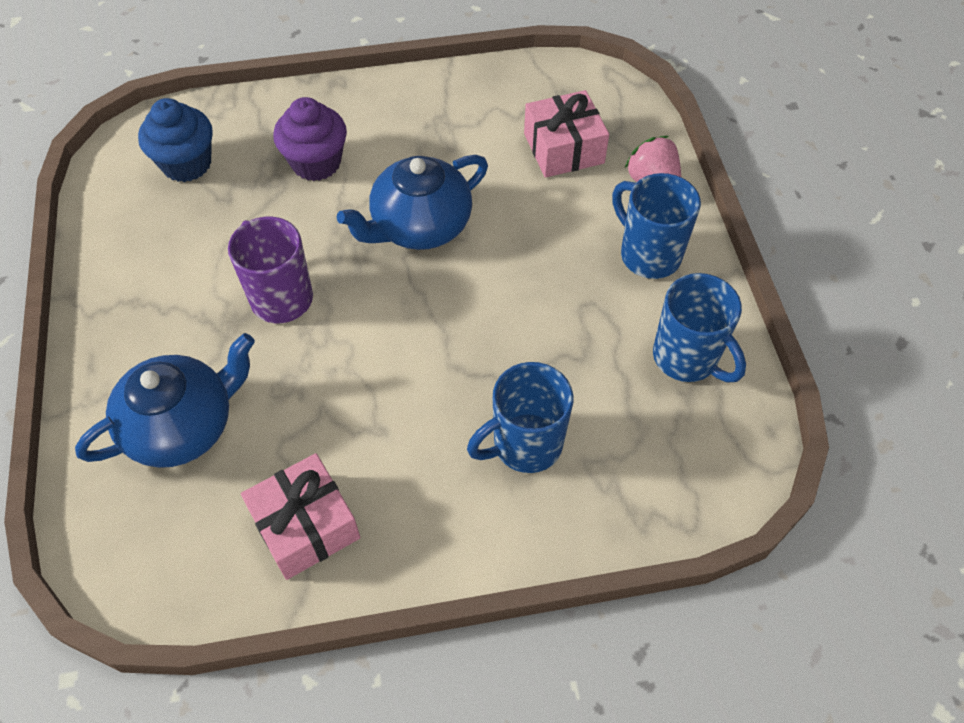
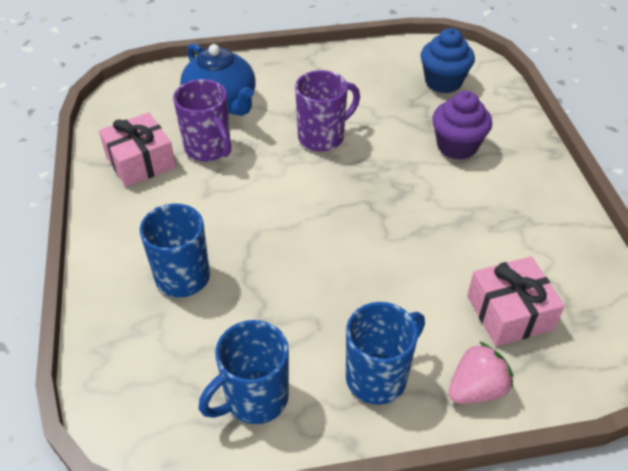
camera: 90 degrees right, 10 degrees down
(287, 435) = (208, 149): none -> purple mug
(419, 226) = (397, 209): blue teapot -> none

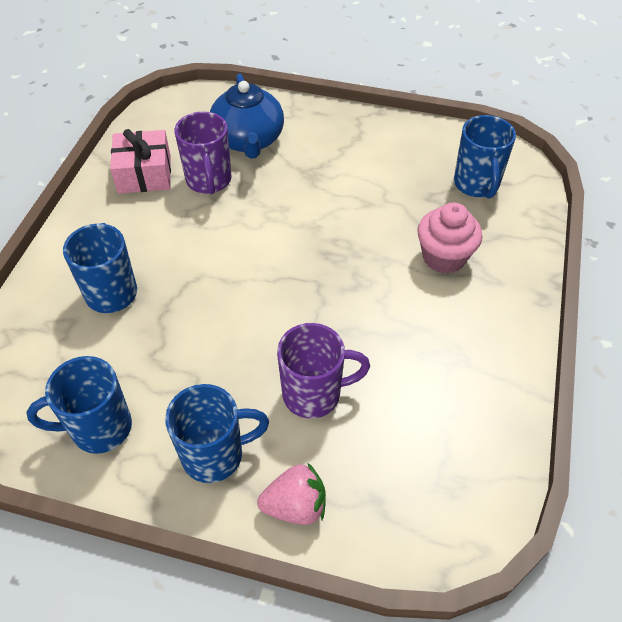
camera: 25 degrees right, 5 degrees up
(322, 137) = (318, 203): purple mug -> purple mug (314, 394)
(443, 82) = (476, 185): blue cupcake -> blue mug
(457, 146) = (444, 257): purple cupcake -> pink cupcake
(509, 312) = (379, 446): pink gift -> none

